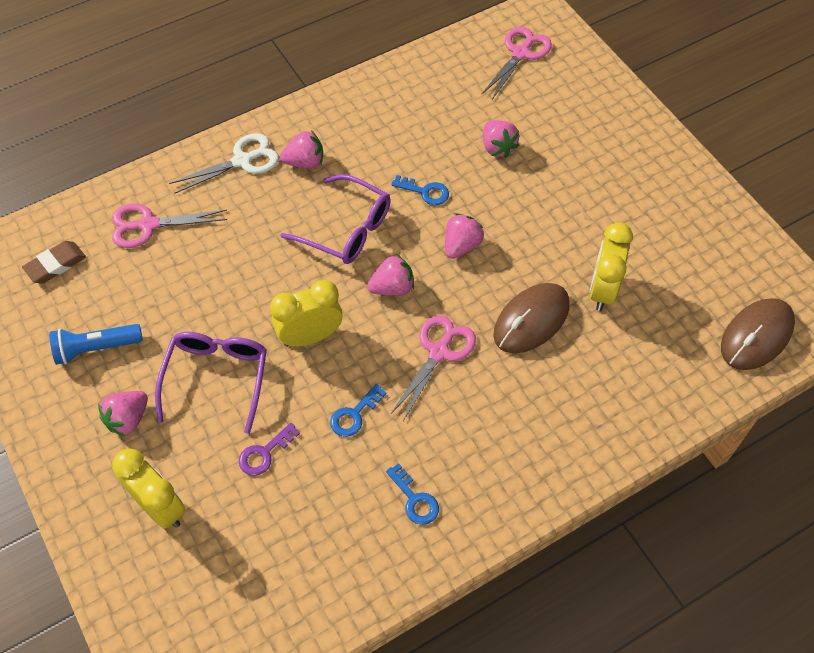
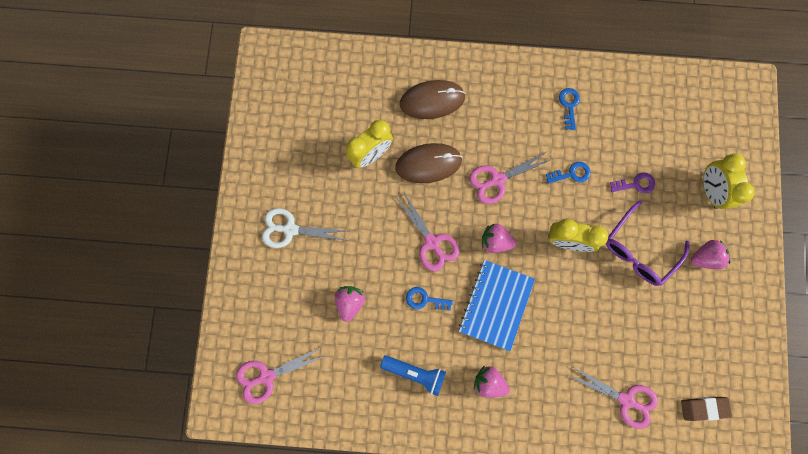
camera: 145 degrees left, 20 degrees up
(96, 348) = (703, 321): blue flashlight -> blue flashlight (415, 373)
(242, 161) = (532, 414): white scissors -> white scissors (290, 229)
(346, 229) = (496, 305): purple glasses -> blue notebook
(425, 192) = (424, 299): blue key -> blue key turned 45 degrees counterclockwise
(461, 245) = (431, 242): pink strawberry -> pink scissors
(756, 336) = (310, 70): brown mouse -> brown mouse (432, 100)

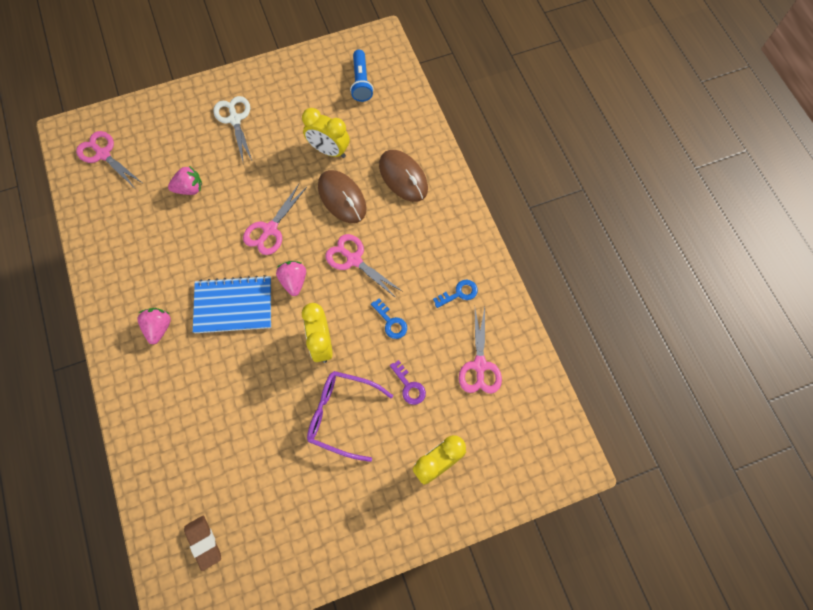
camera: 65 degrees right, 10 degrees down
(415, 373) = (145, 264): blue flashlight -> blue flashlight (361, 82)
(424, 299) = (215, 245): blue key -> none
(625, 400) = (185, 459): pink scissors -> pink scissors (479, 365)
(704, 257) = (363, 484): pink strawberry -> none

